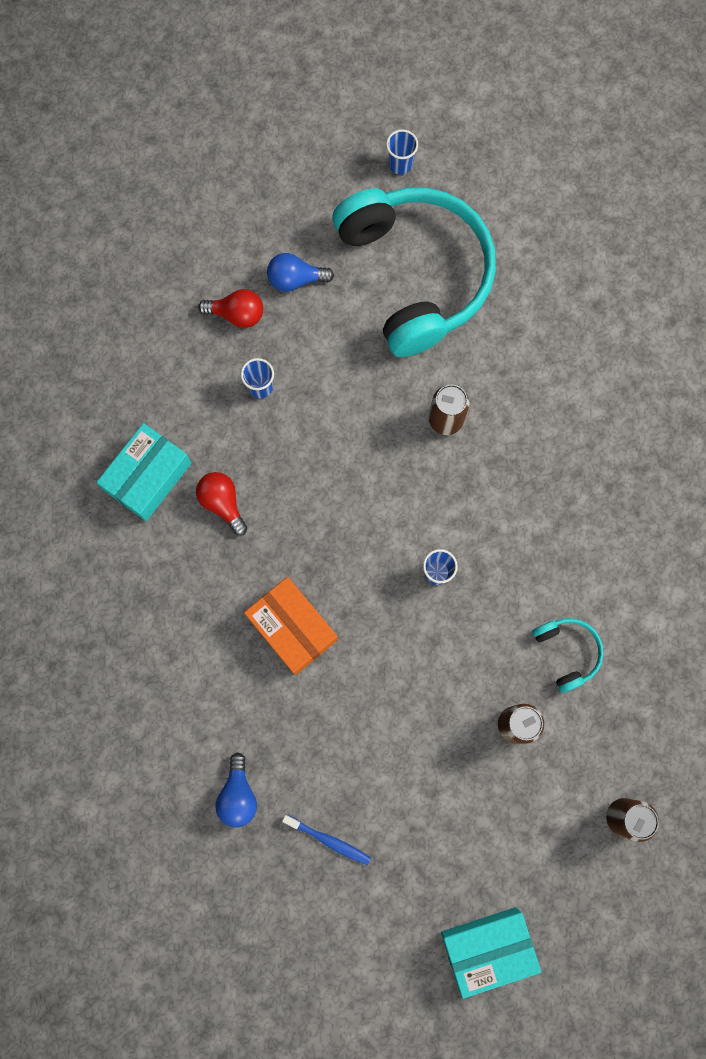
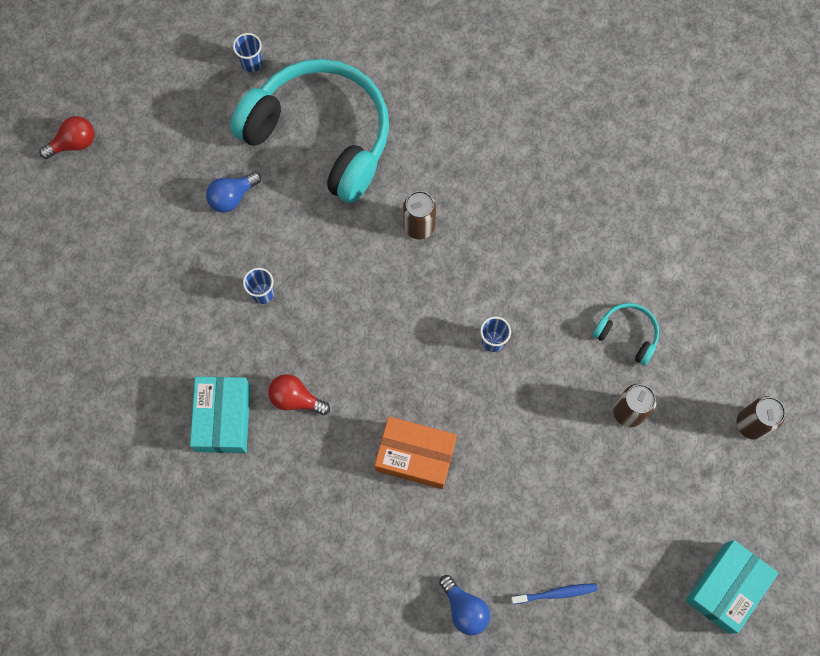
camera: 35 degrees left, 5 degrees down
(237, 314) = (206, 251): red light bulb -> red light bulb (74, 143)

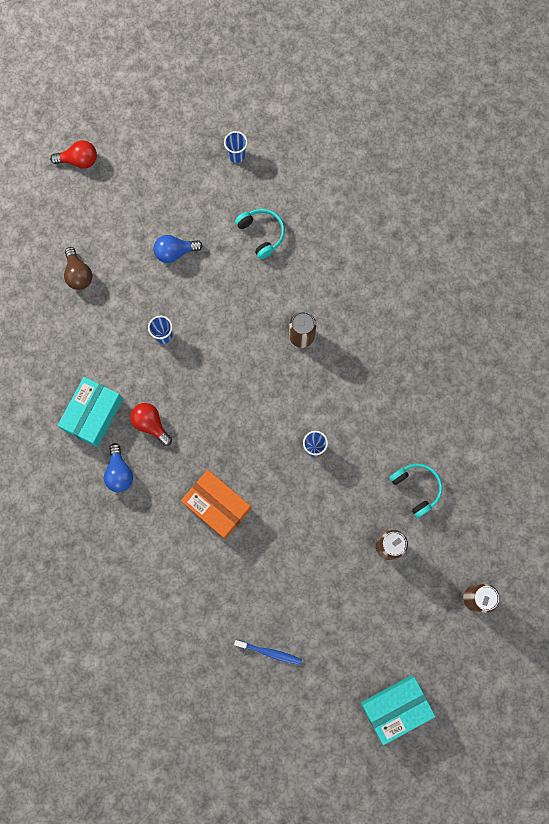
camera: 25 degrees right, 5 degrees up
(132, 269) = (78, 274): none -> brown light bulb
(321, 135) = (262, 234): turquoise headphones -> turquoise headphones, size x0.41
(464, 608) = (199, 632): blue light bulb -> blue light bulb (119, 472)

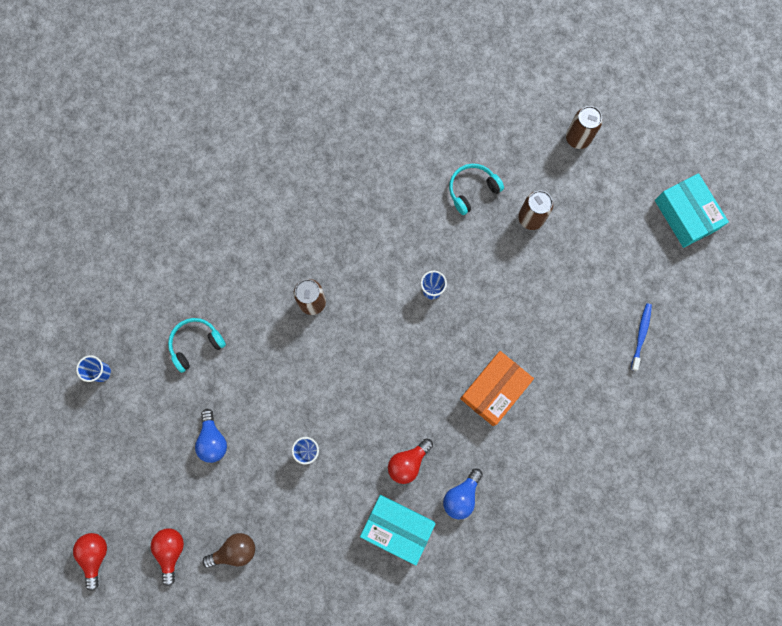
camera: 90 degrees left, 0 degrees up
(80, 221) = (171, 551): none -> red light bulb
(119, 472) = (461, 496): blue light bulb -> blue light bulb turned 135 degrees clockwise

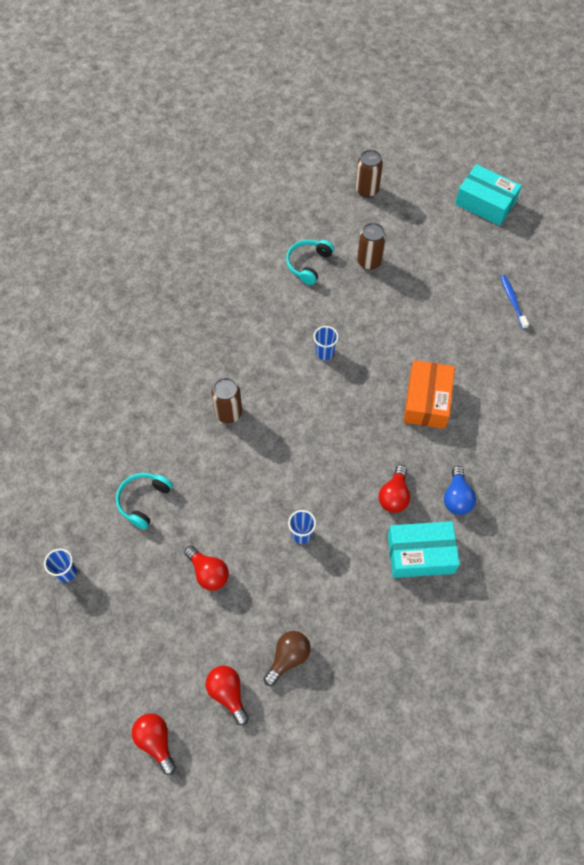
camera: 30 degrees left, 15 degrees down
(213, 440) = (208, 573): blue light bulb -> red light bulb

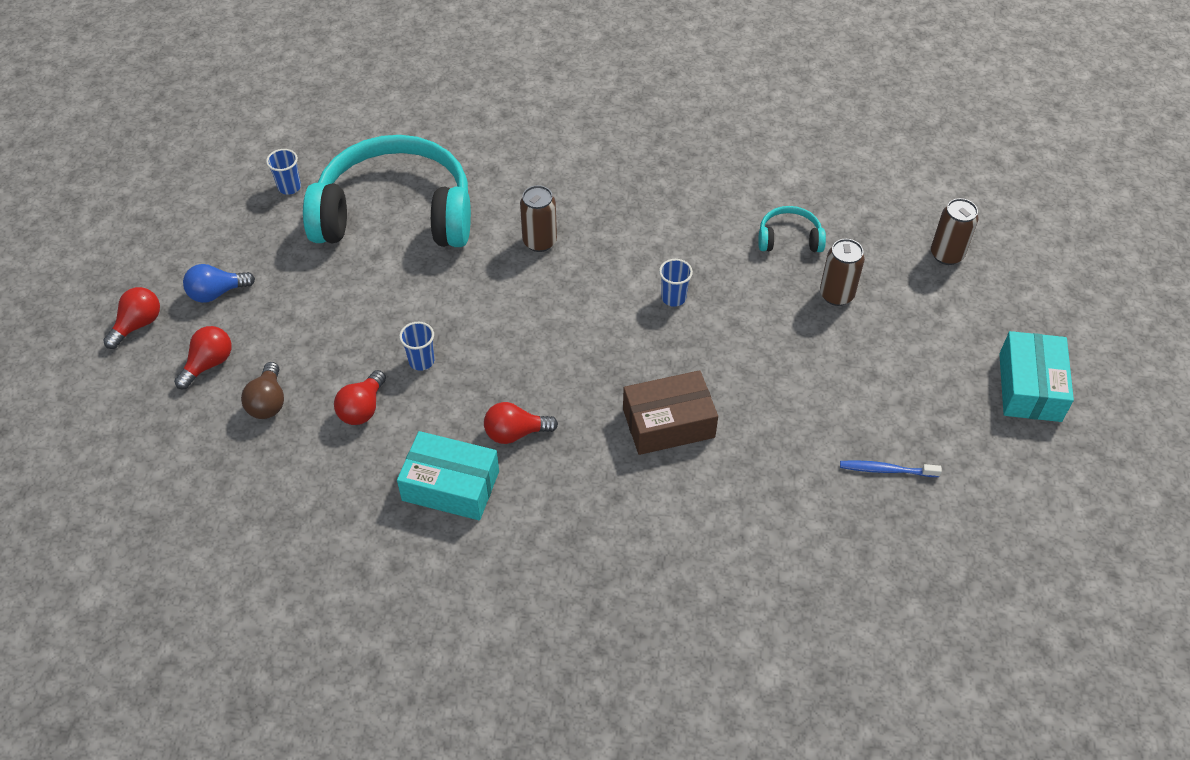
camera: 65 degrees right, 10 degrees down
(143, 501) = (396, 213): turquoise headphones -> turquoise headphones, size x2.46
(208, 573) = (337, 297): red light bulb -> red light bulb (362, 408)
(288, 658) = (268, 402): brown light bulb -> brown light bulb turned 75 degrees clockwise
(420, 554) = (451, 485): turquoise box -> turquoise box turned 45 degrees counterclockwise
(427, 401) = (668, 423): orange box -> brown box
(456, 497) = (546, 499): blue light bulb -> blue light bulb (217, 293)
(512, 301) = (886, 470): blue toothbrush -> blue toothbrush turned 135 degrees counterclockwise

